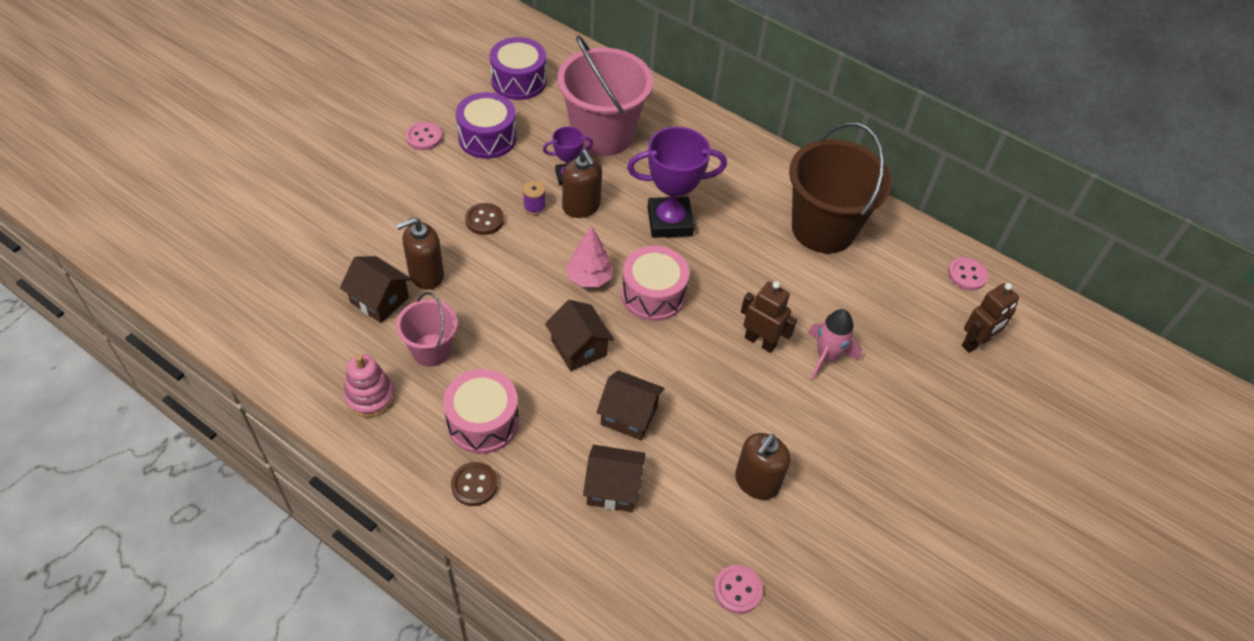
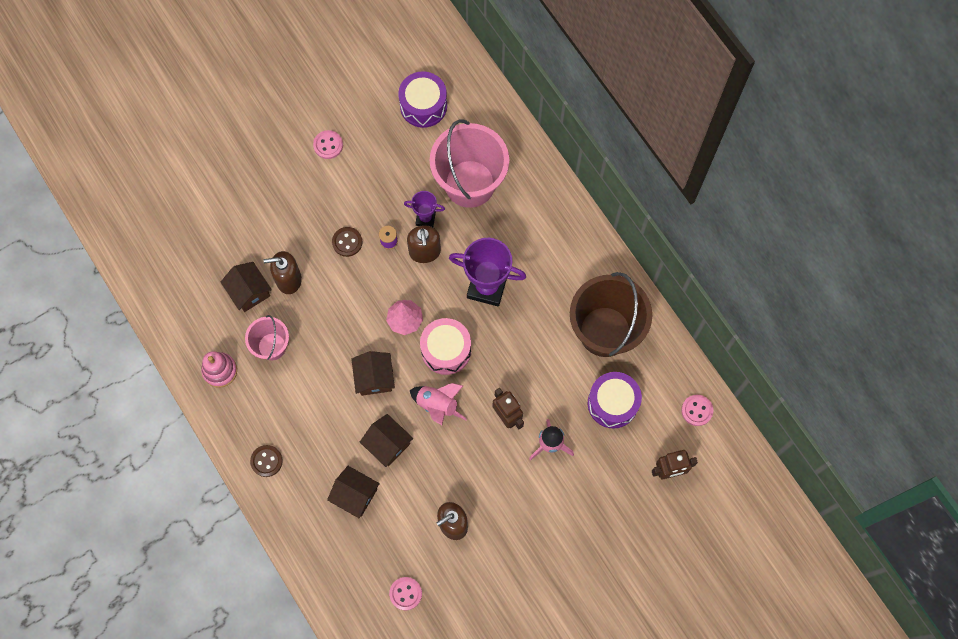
camera: 25 degrees right, 20 degrees up
(483, 422) = (288, 416): pink drum -> none
(487, 138) = (377, 160): purple drum -> purple drum (612, 403)
(670, 354) = (437, 405): none -> pink rocket

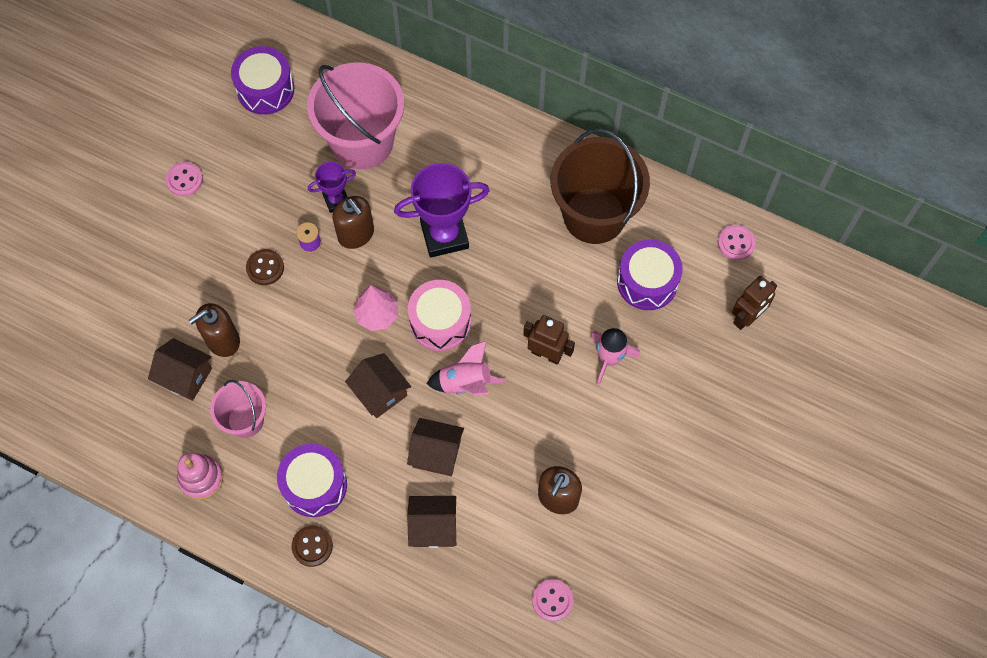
camera: 30 degrees left, 5 degrees down
(292, 419) = (314, 485): none -> purple drum

